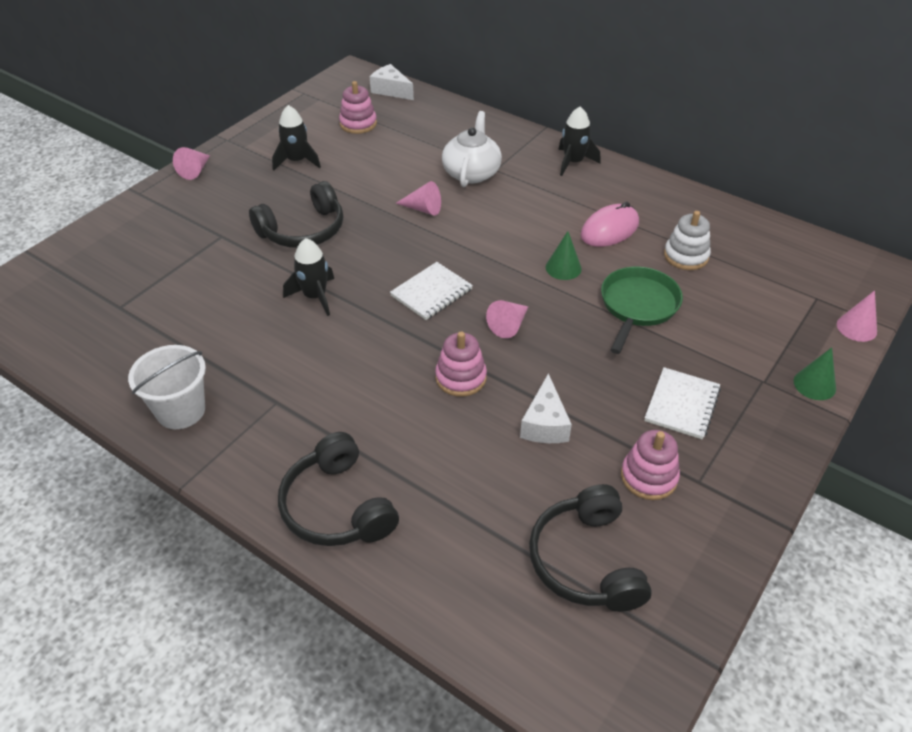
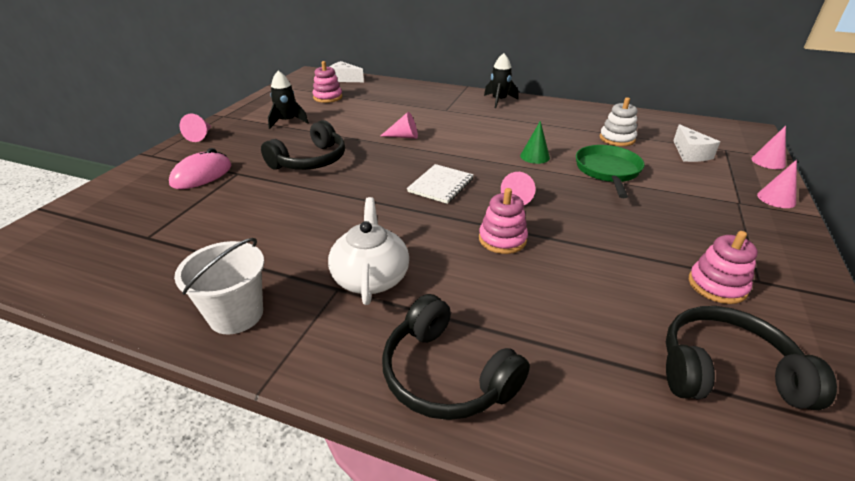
camera: 15 degrees left, 10 degrees down
(315, 296) = (340, 202): black rocket -> none
(471, 173) = (429, 113): white teapot -> white teapot (370, 277)
(544, 424) = (598, 261): white cheese -> white cheese (690, 153)
(586, 561) = (726, 371): black headphones -> black headphones turned 120 degrees clockwise
(609, 230) = (552, 131): pink mouse -> pink mouse (202, 175)
(682, 405) = (695, 228): white notebook -> none
(814, 384) = (776, 199): green cone -> pink cone

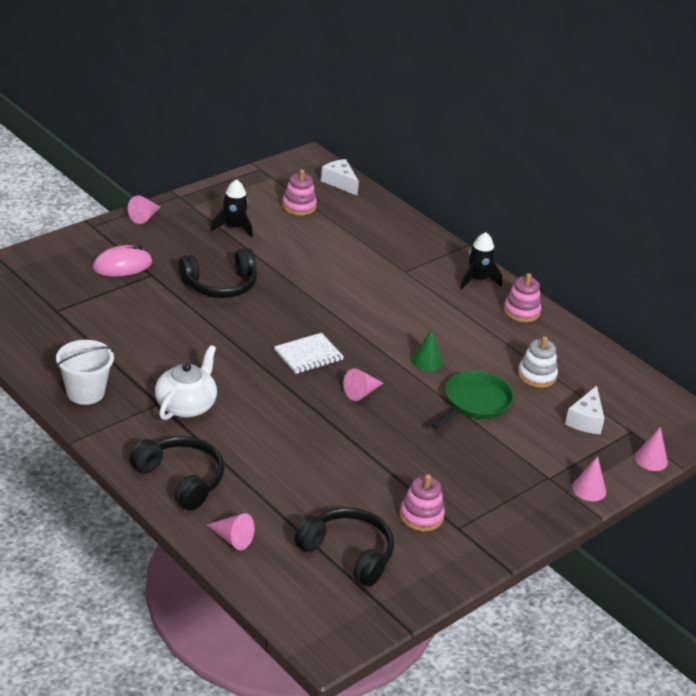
camera: 25 degrees right, 0 degrees up
(404, 136) = (327, 290): pink cone -> pink cone (232, 539)
(446, 375) = (181, 479): black headphones -> black headphones turned 150 degrees clockwise
(502, 239) = (306, 420): pink stacking toy -> pink stacking toy (521, 311)

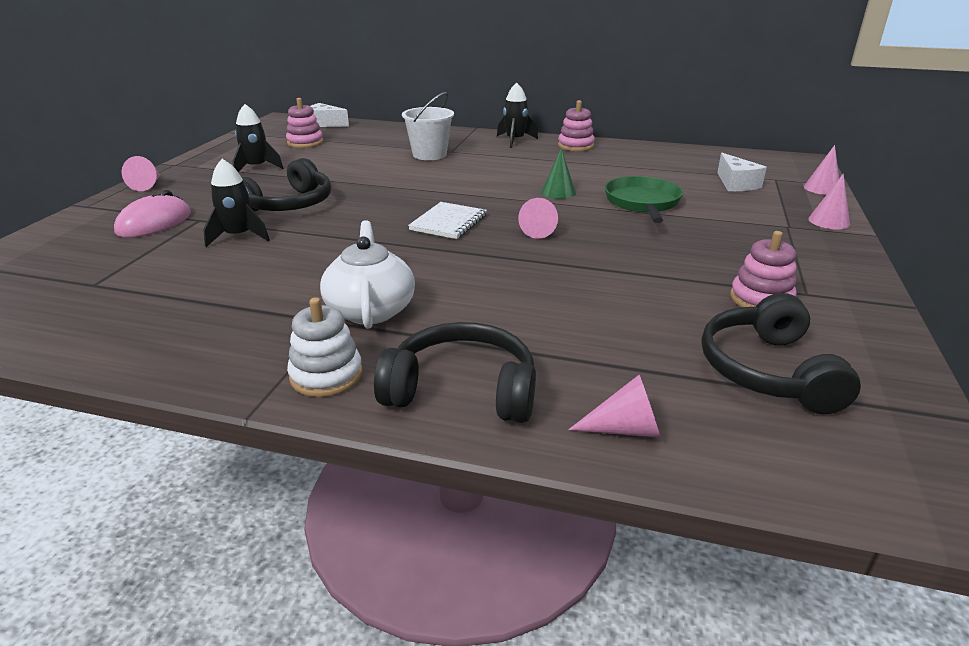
camera: 30 degrees left, 5 degrees down
(85, 392) = (213, 350): white bucket -> white bucket (429, 155)
(163, 304) = (238, 236): none -> black rocket
(348, 553) = (767, 371): black headphones -> black headphones turned 90 degrees counterclockwise
(536, 375) = (653, 173): white stacking toy -> white stacking toy (326, 375)

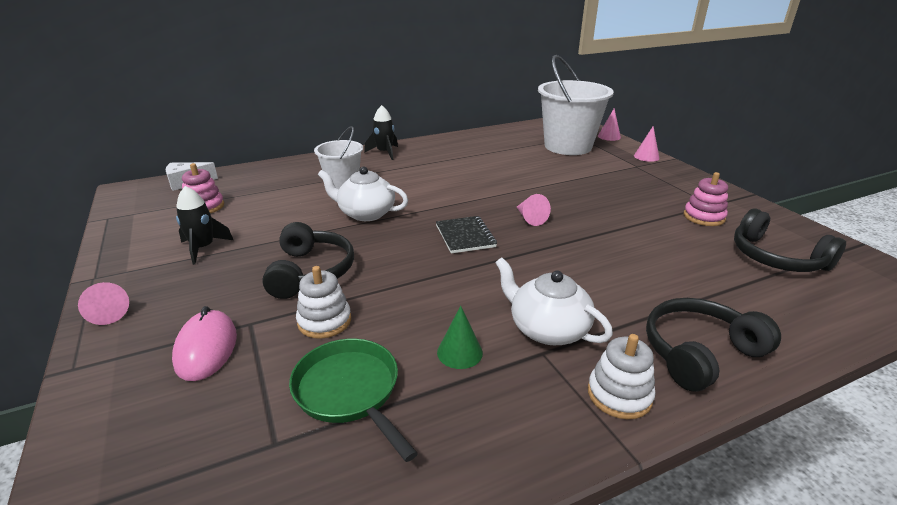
camera: 40 degrees left, 0 degrees up
(238, 236) = (324, 321): black rocket -> white stacking toy
(404, 180) = (365, 213): none -> white teapot
(448, 222) = (465, 236): white notebook -> black notebook
(558, 192) = (488, 185): green cone -> green cone (459, 352)
(575, 146) = (433, 145): pink stacking toy -> none
(625, 429) = (795, 326): pink cone -> none
(642, 203) = (547, 176): green pan -> green pan (350, 392)
(736, 184) = (568, 146): white cheese -> white bucket

